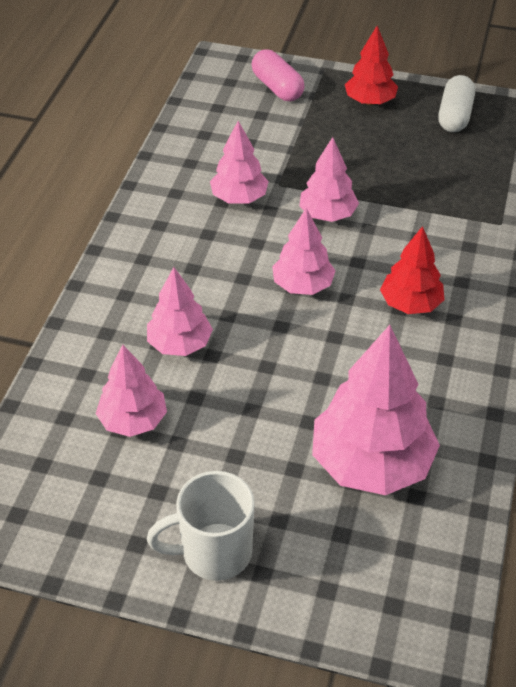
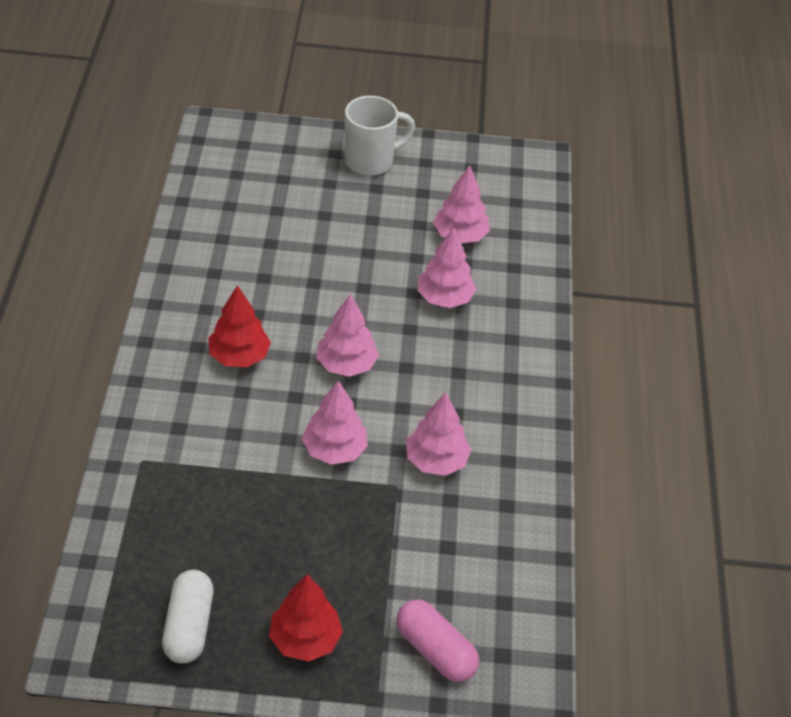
camera: 165 degrees right, 0 degrees up
(371, 463) = (265, 223): pink tree -> none

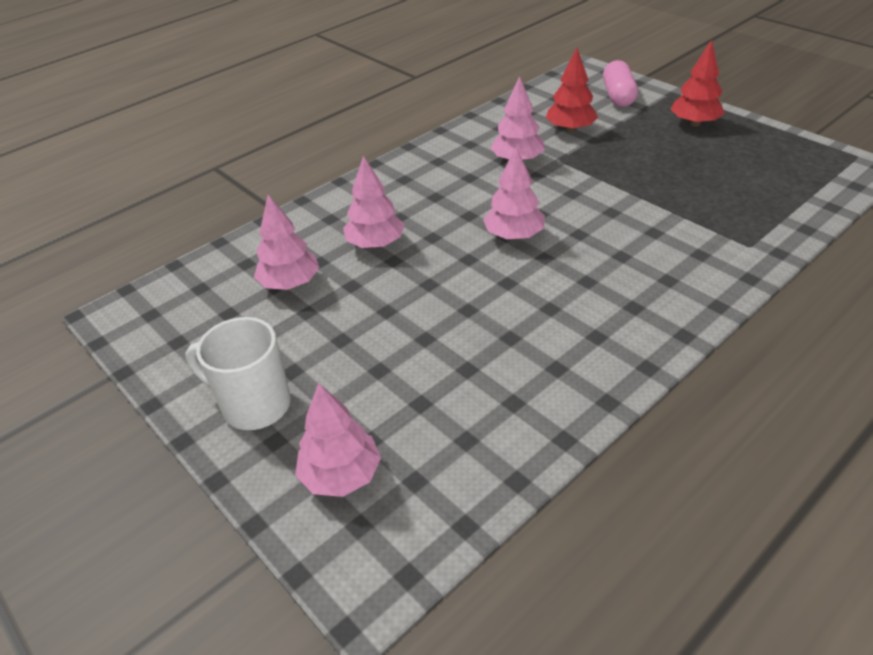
camera: 130 degrees left, 5 degrees down
(188, 626) = (771, 152): white capsule -> none
(239, 356) = (601, 281): red tree -> red tree (570, 129)
(334, 450) = (583, 192): pink tree -> pink tree (341, 476)

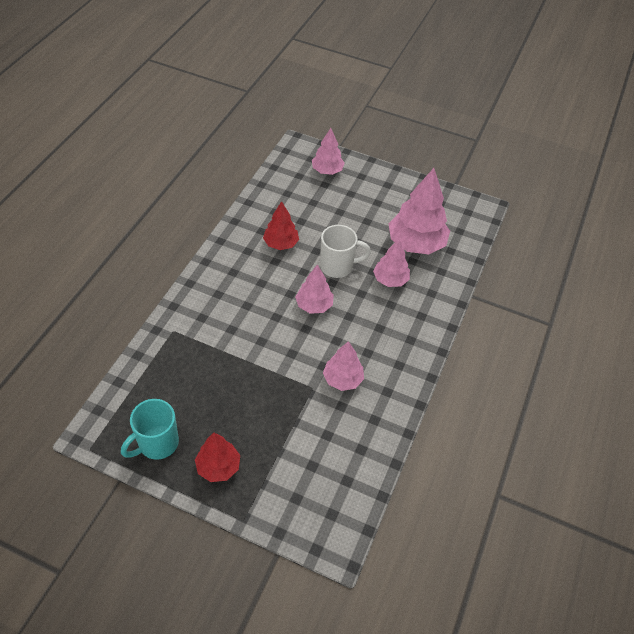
camera: 150 degrees right, 10 degrees up
(254, 405) = (381, 185): white mug -> white mug (338, 266)
(290, 283) = (416, 243): pink tree -> pink tree, size x1.72
(570, 129) = (317, 431): red tree -> red tree (281, 243)
(618, 96) = (292, 498): pink capsule -> none
(769, 148) = (157, 443): none -> turquoise mug

